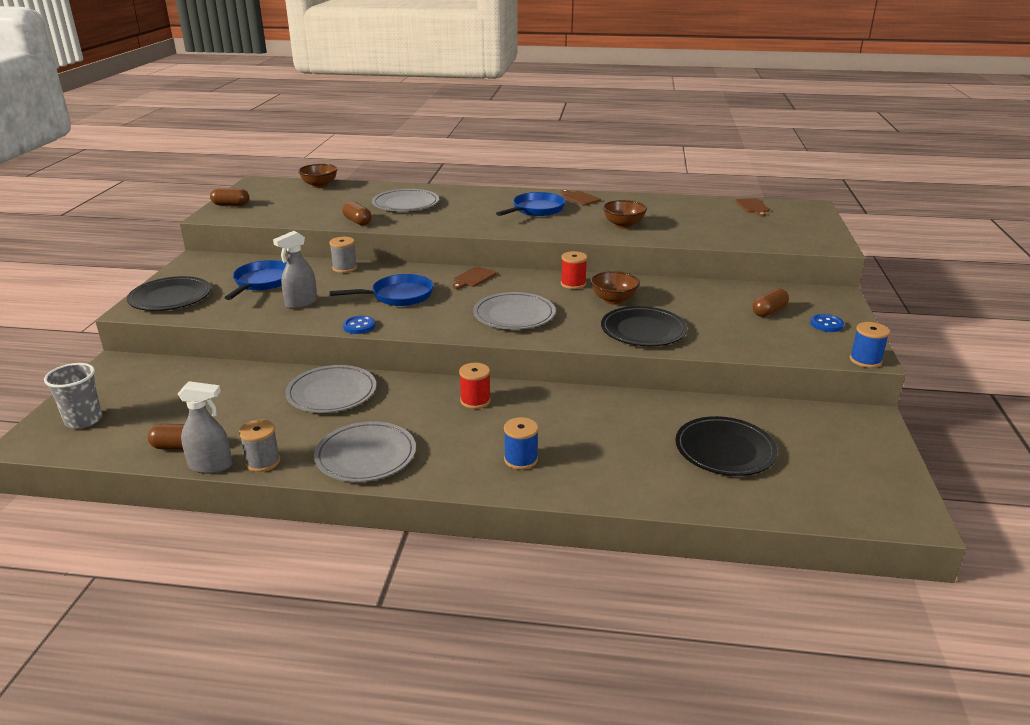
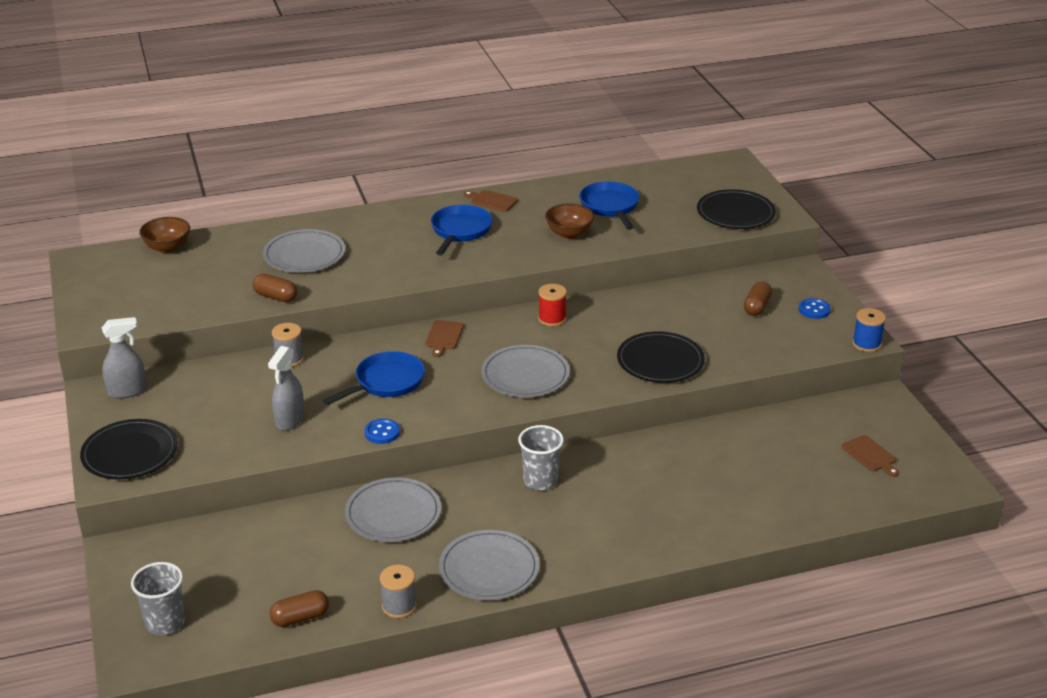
camera: 25 degrees left, 5 degrees up
(211, 466) = (353, 626): grey spray bottle -> grey spray bottle (127, 391)
(231, 205) = (90, 306): brown capsule -> none
(262, 282) = (215, 404): blue pan -> blue pan (610, 207)
(475, 401) = (540, 480): red spool -> grey cup
(520, 459) = (629, 529): blue spool -> none
(613, 300) = (607, 330): brown bowl -> none
(725, 450) = (789, 466): black plate -> black plate (735, 213)
(752, 207) = (678, 175): brown cutting board -> brown cutting board (870, 455)

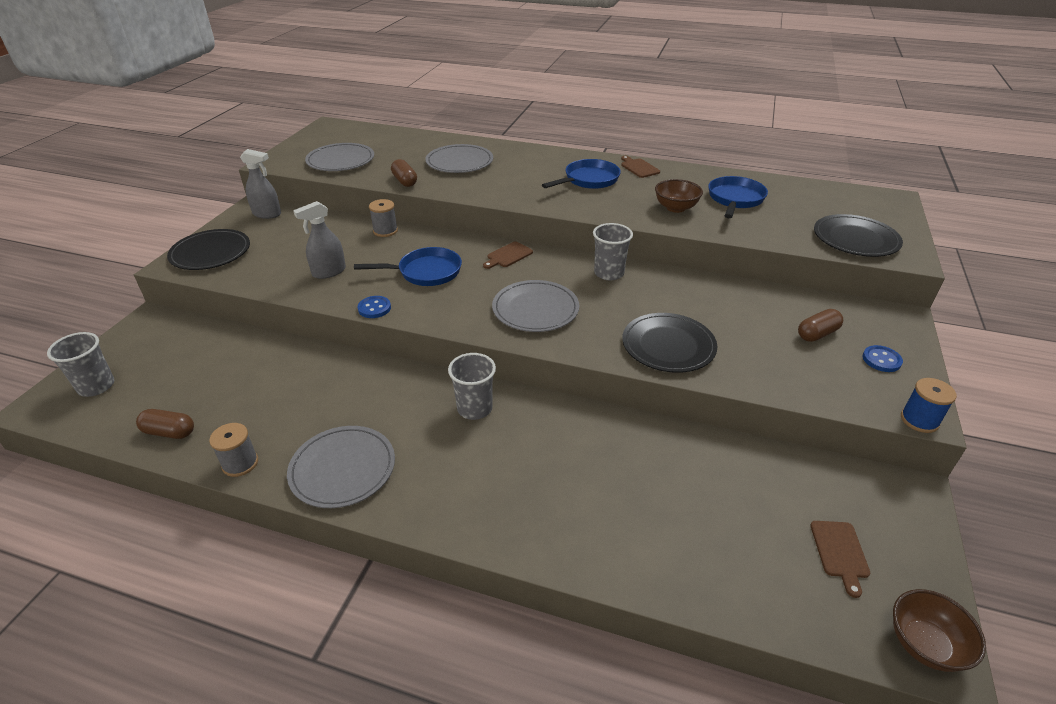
camera: 35 degrees right, 5 degrees up
(167, 247) = (385, 133): brown bowl -> brown bowl (924, 644)
(393, 513) = (335, 380): grey plate -> grey plate (340, 160)
(552, 319) = (609, 273): red spool -> grey cup

